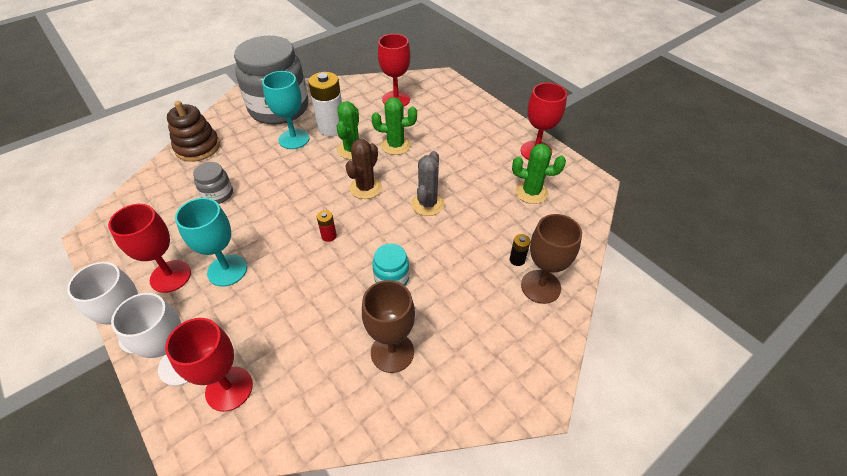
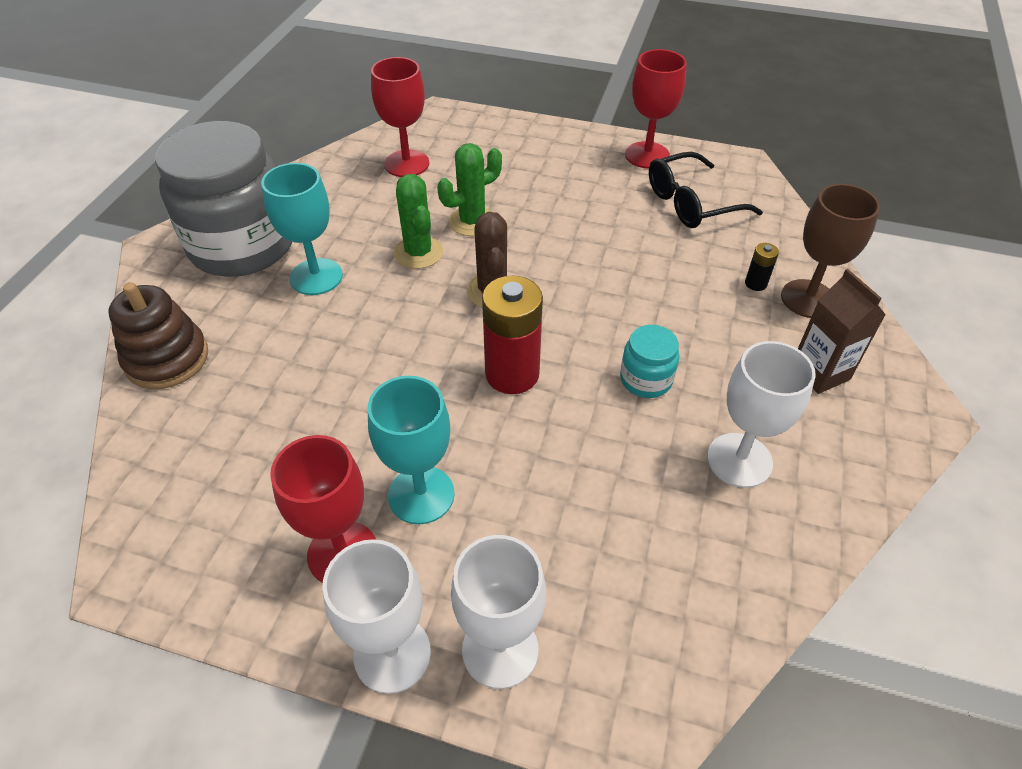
camera: 35 degrees left, 0 degrees up
(218, 194) = (284, 406): grey jar -> none
(229, 388) = (599, 632): red goblet -> none
(329, 236) = (512, 374): red battery -> red battery, size x2.22
(331, 128) = (356, 238): white battery -> none
(392, 352) = (739, 460): brown goblet -> white goblet
(427, 204) = (591, 272): grey cactus -> none
(496, 333) = (820, 372): none -> brown carton
(531, 192) = (691, 203): green cactus -> black glasses

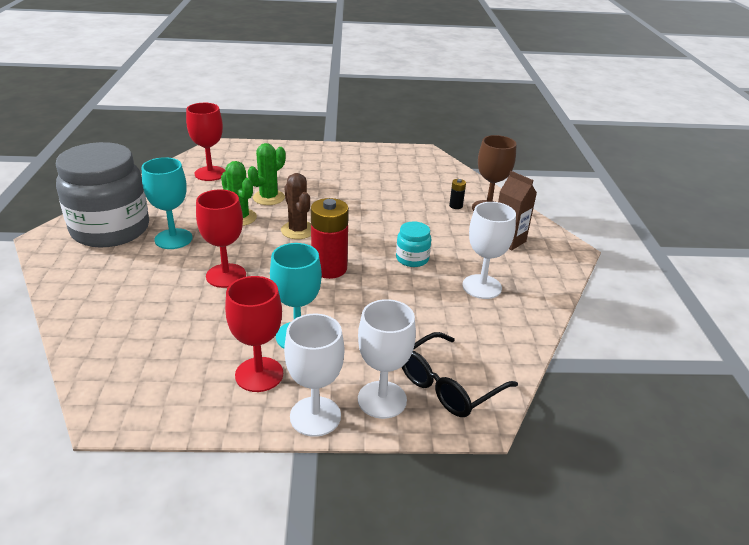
camera: 20 degrees left, 15 degrees down
(167, 359) = (82, 297): brown stacking toy -> none
(647, 155) = (365, 153): red goblet -> red goblet (226, 275)
(691, 203) = (402, 173): black glasses -> black glasses (448, 385)

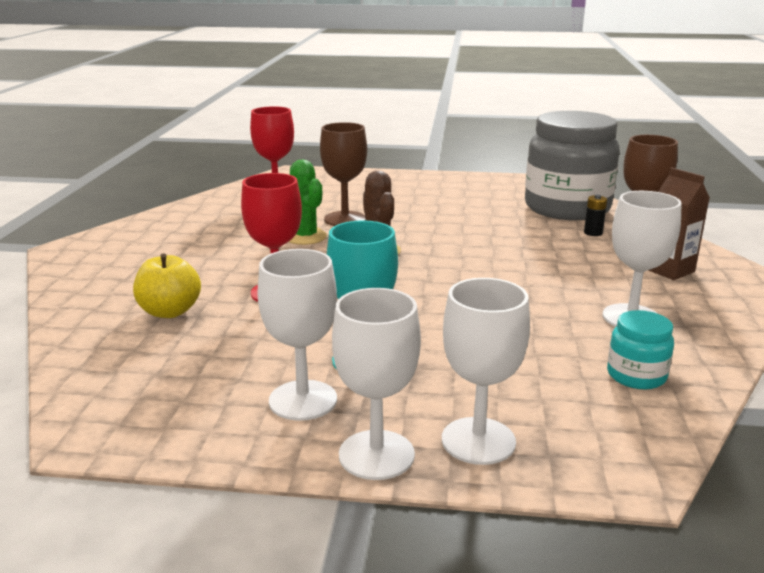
camera: 10 degrees right, 10 degrees down
(110, 229) = (144, 243): grey jar -> grey jar (567, 208)
(146, 299) = (170, 312): none -> yellow apple
(173, 239) = (218, 254): turquoise goblet -> none
(259, 374) = (303, 400): red goblet -> white goblet
(268, 198) = (345, 219): green cactus -> brown goblet
(329, 268) = (415, 290): red battery -> none
(412, 259) = (530, 284): turquoise jar -> turquoise jar (636, 375)
(448, 385) = (581, 430): black glasses -> none

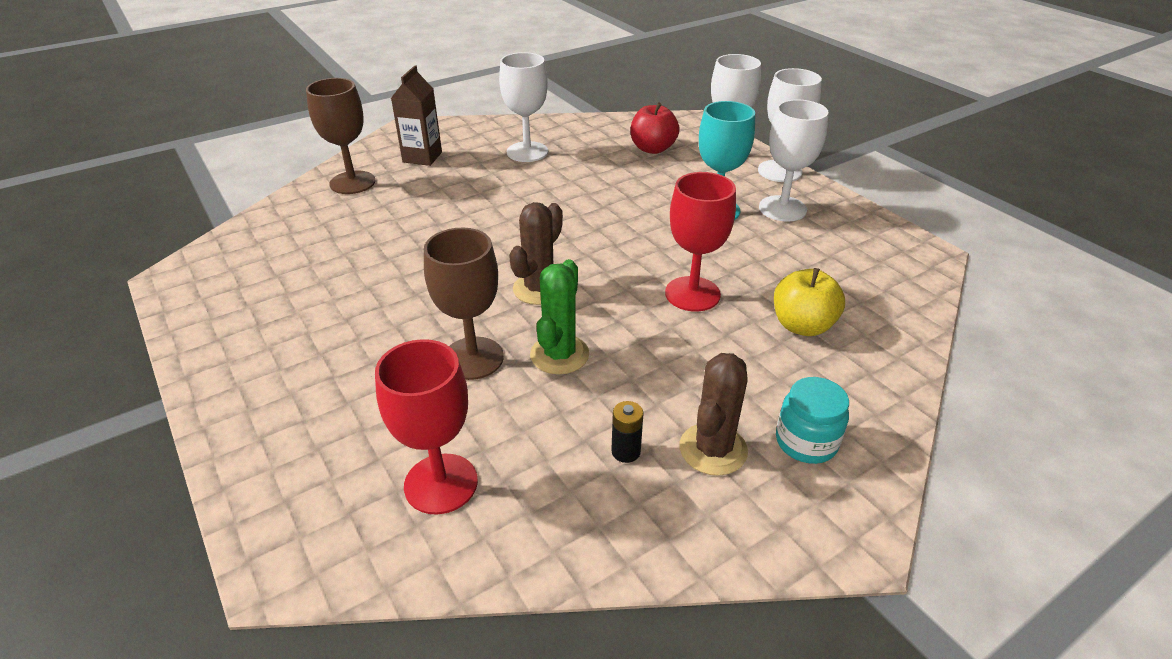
camera: 130 degrees left, 15 degrees up
(166, 244) = (713, 449): none -> brown cactus
(558, 393) = (652, 149): none -> red apple
(567, 208) = (291, 235): grey jar -> none
(593, 233) = (362, 203): black battery -> black battery (626, 451)
(636, 375) = (601, 136): turquoise jar -> turquoise jar (806, 442)

